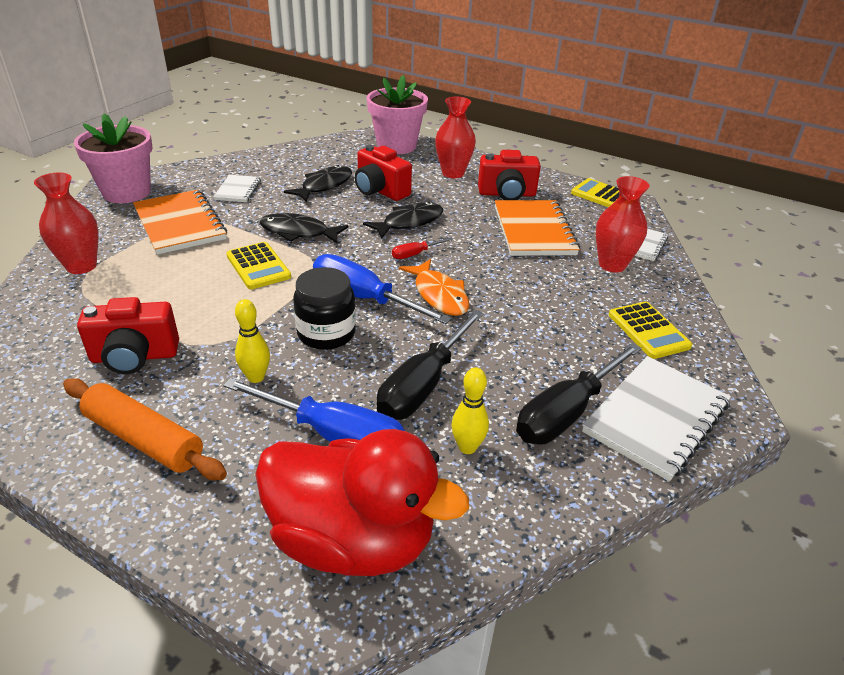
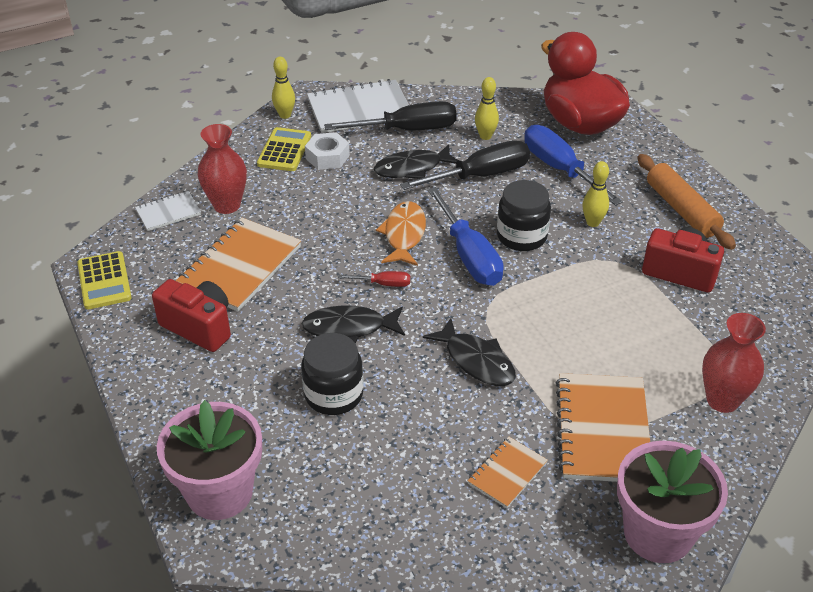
camera: 145 degrees left, 5 degrees up
(238, 190) = (507, 473): white notebook -> orange notebook
(258, 266) = (542, 328): yellow calculator -> none
(324, 186) = (393, 435): black fish -> black fish (412, 168)
(380, 191) = (333, 395): red camera -> black jar
(453, 173) = (214, 391): red vase -> none
(600, 340) = (327, 157): none -> white nut
(714, 372) = (285, 115): none -> yellow bowling pin

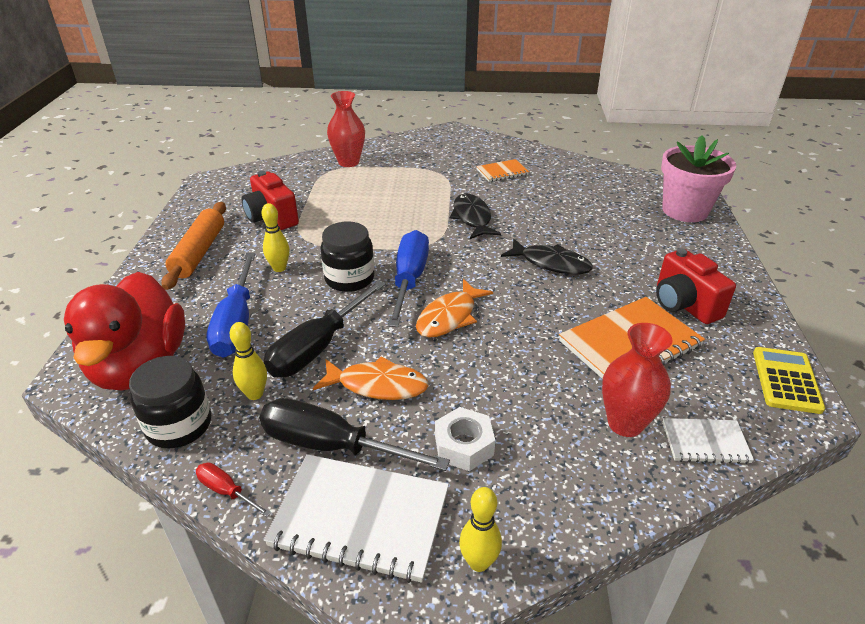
camera: 150 degrees left, 5 degrees down
(284, 150) = (515, 483): yellow calculator -> none
(333, 395) = (586, 231): black jar -> black jar (179, 425)
(383, 284) = (501, 284): red screwdriver -> red screwdriver (227, 491)
(412, 168) = (377, 385): black fish -> orange fish
(480, 176) = (318, 347): black screwdriver -> black screwdriver turned 60 degrees counterclockwise
(603, 430) = (430, 171): orange notebook -> none
(657, 533) = (448, 138): pink flower pot -> none

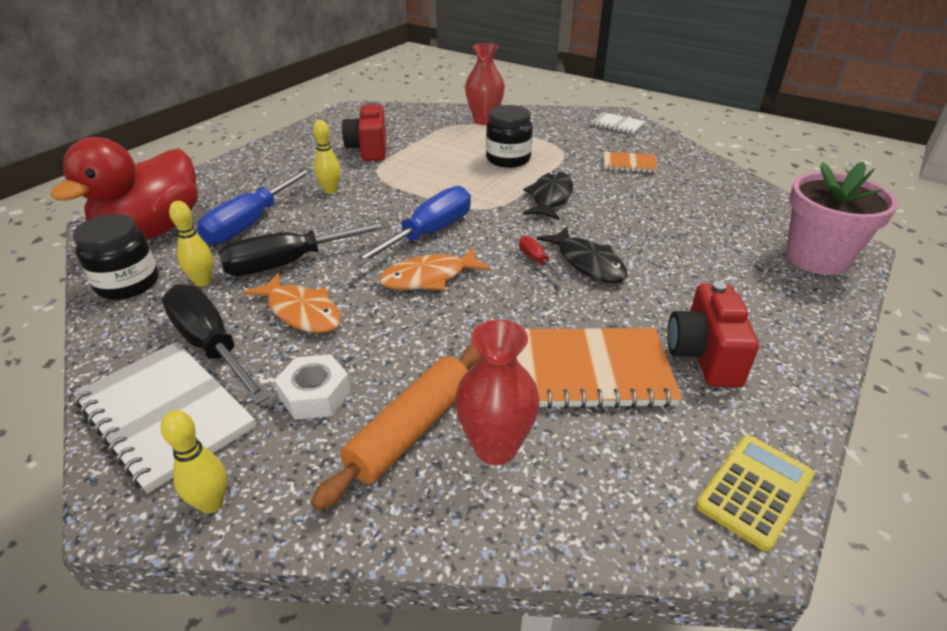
camera: 30 degrees right, 0 degrees up
(199, 252) = (284, 161): orange rolling pin -> orange rolling pin (411, 430)
(227, 491) = (102, 346): red screwdriver -> red screwdriver (536, 261)
(349, 278) = (377, 216): black jar -> black jar (508, 159)
(705, 442) = (567, 509): white notebook -> white notebook (617, 125)

